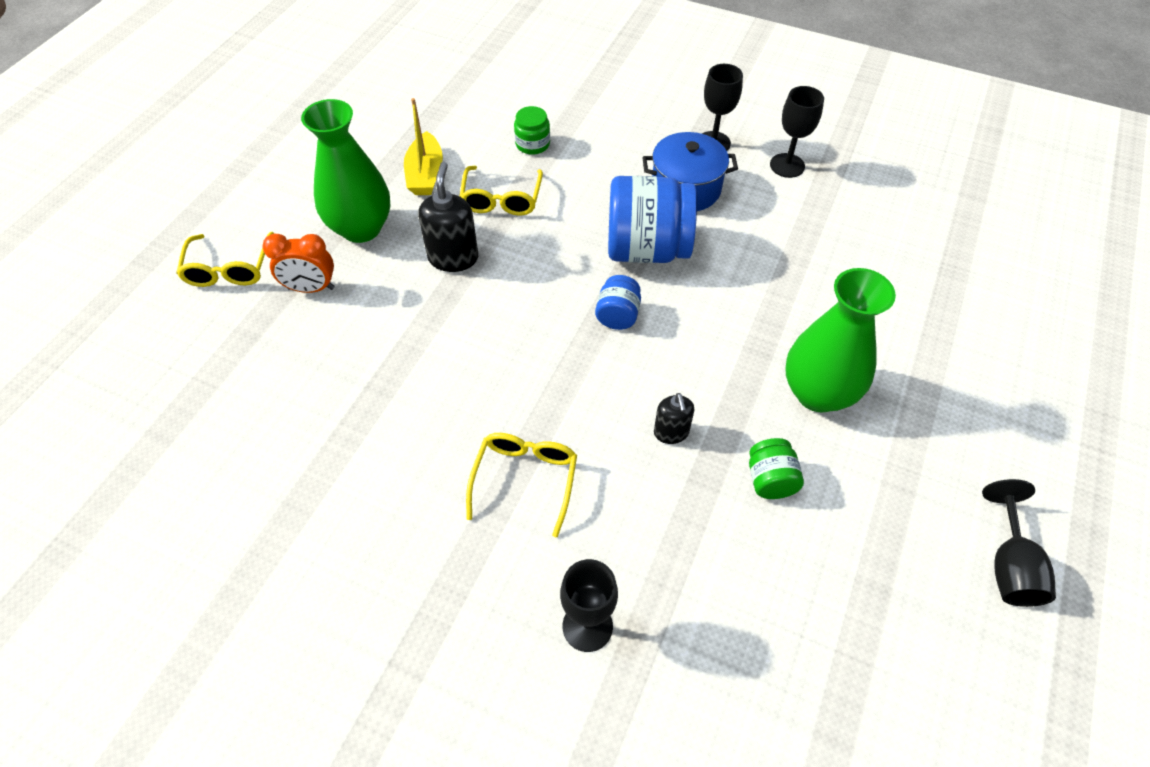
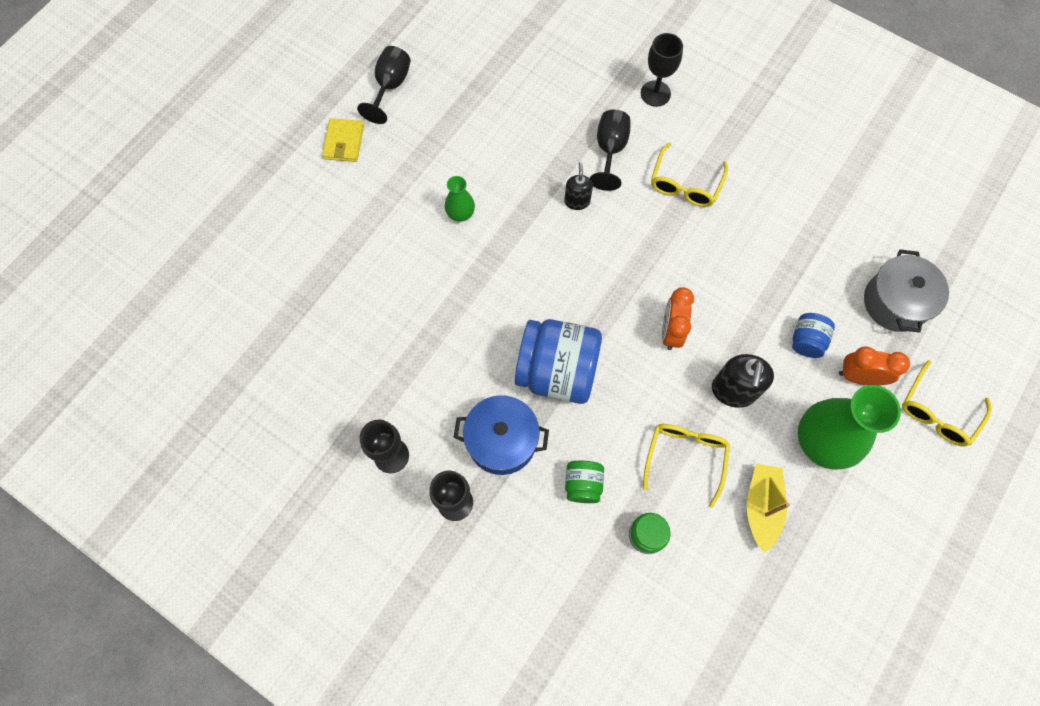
camera: 170 degrees left, 15 degrees up
(229, 269) = (937, 412): yellow glasses -> yellow glasses turned 150 degrees counterclockwise
(251, 370) = (895, 302): none -> grey pot
(527, 302) = (671, 331): none -> orange clock
(618, 315) = (596, 305): blue jar -> blue jar (806, 341)
(641, 514) = (610, 150): none -> black goblet
(770, 480) = (518, 158): green jar -> green jar (583, 484)
(818, 393) = (460, 214): green vase -> green vase, size x0.48
(1023, 464) = (344, 142): none -> yellow wallet

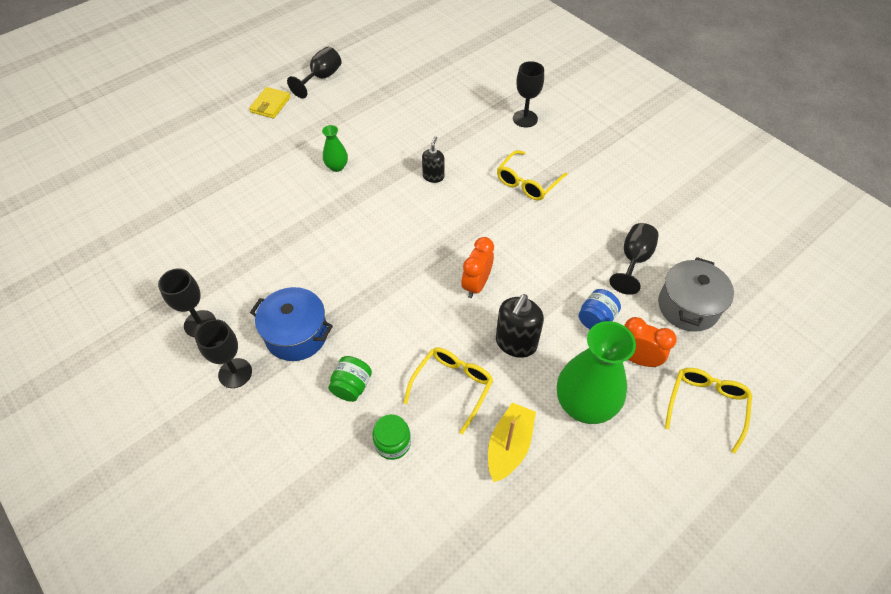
camera: 15 degrees right, 15 degrees down
(557, 371) = (366, 293): blue jar -> none
(610, 150) = (474, 148): black goblet -> black goblet (633, 260)
(937, 412) = (706, 405): yellow glasses -> yellow glasses turned 150 degrees clockwise

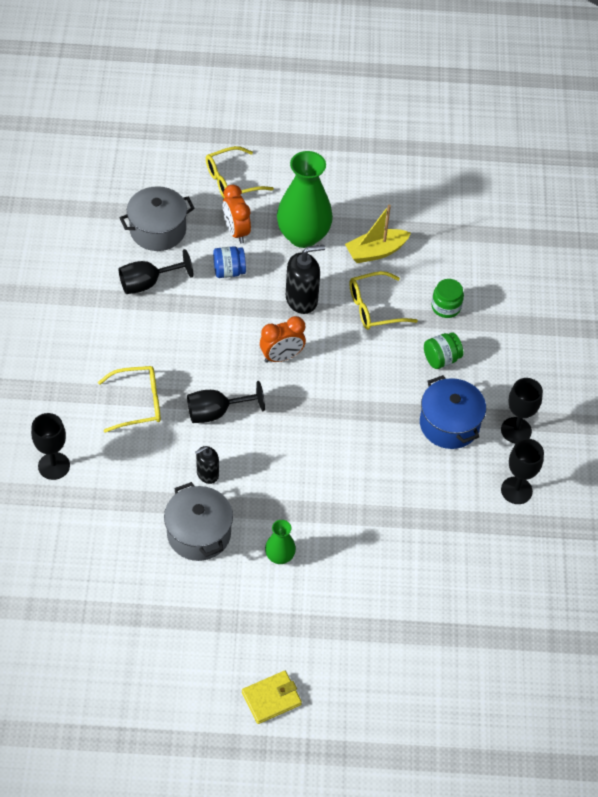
camera: 140 degrees left, 0 degrees up
(321, 78) = (183, 695): black goblet -> black goblet (216, 412)
(399, 145) = (199, 533): none -> grey pot

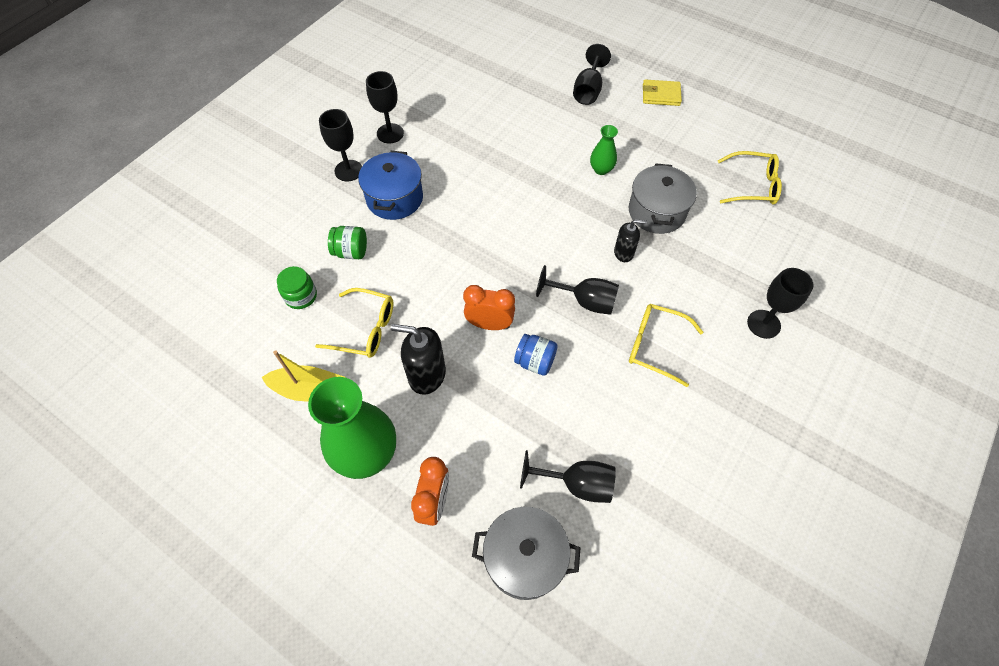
camera: 145 degrees left, 5 degrees up
(229, 271) = (477, 450): blue jar -> blue jar (535, 361)
(232, 181) = (387, 588): yellow glasses -> yellow glasses (752, 185)
(357, 660) = (588, 90): none -> black goblet

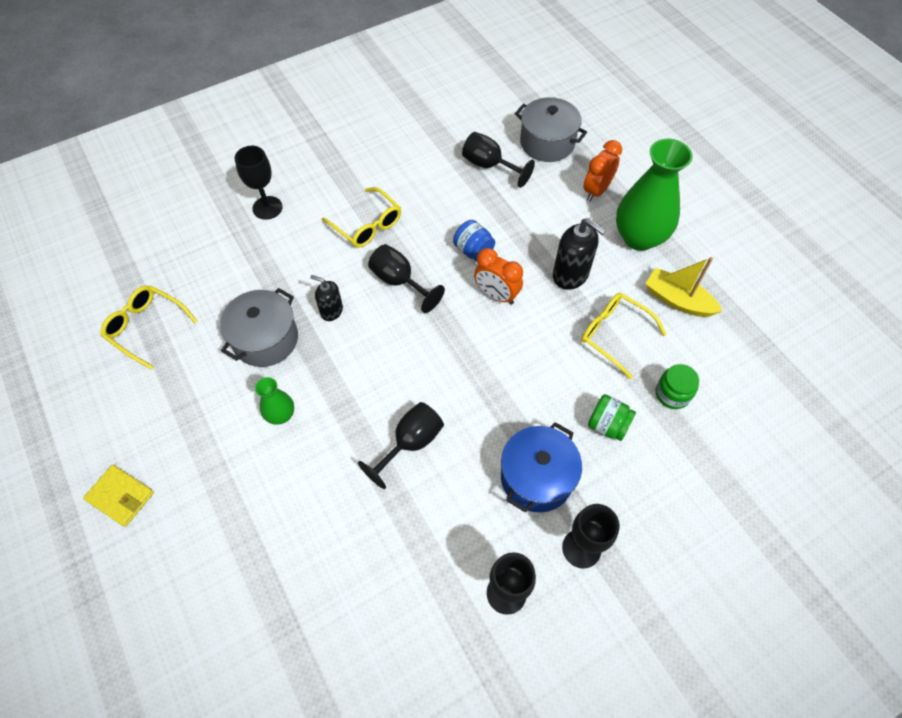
camera: 155 degrees left, 0 degrees up
(588, 90) = (202, 550): black goblet -> black goblet (410, 443)

